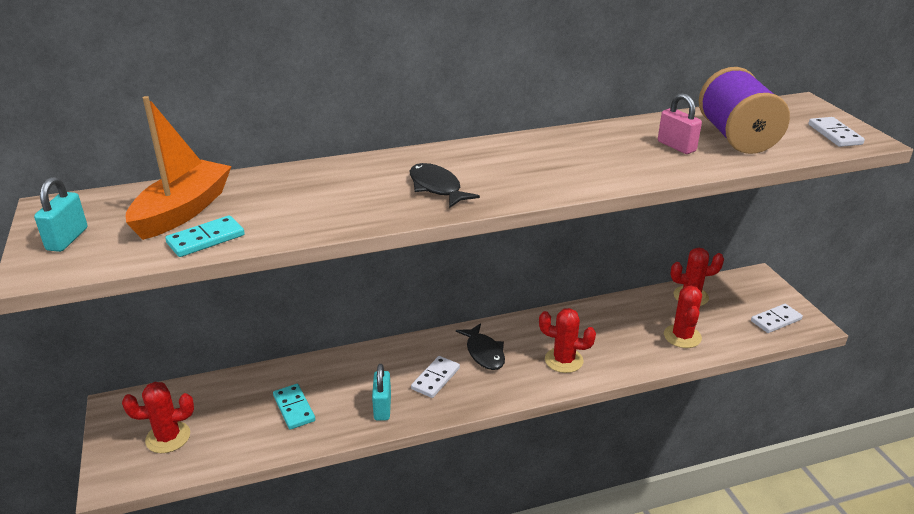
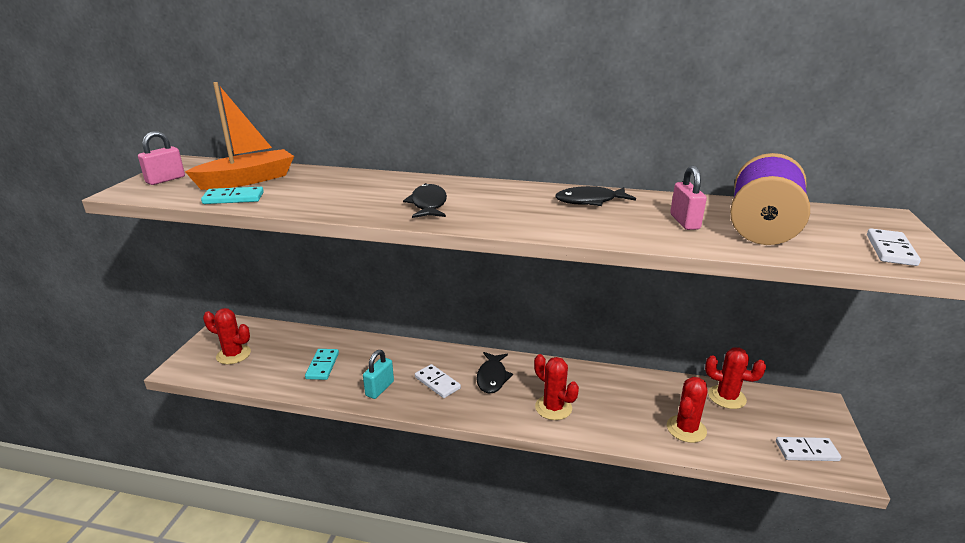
camera: 30 degrees right, 5 degrees down
(67, 239) = (165, 180): turquoise padlock -> pink padlock
(436, 378) = (437, 383): white domino -> white domino turned 75 degrees clockwise
(578, 144) = (590, 201): none -> black fish

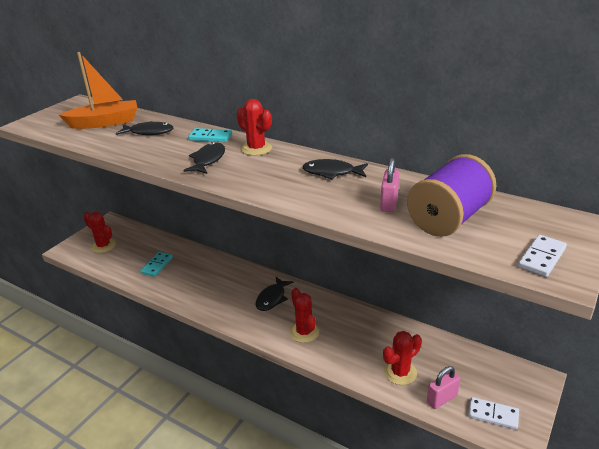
camera: 20 degrees right, 5 degrees up
(165, 180) = (55, 116): pink padlock -> pink padlock (441, 399)
(233, 198) = (85, 138): turquoise domino -> turquoise domino (210, 137)
(320, 184) = (149, 132): none -> black fish
(379, 388) = (186, 291): turquoise padlock -> none
(437, 383) = (229, 294): white domino -> none
(726, 397) = (455, 354): red cactus -> red cactus (256, 149)

